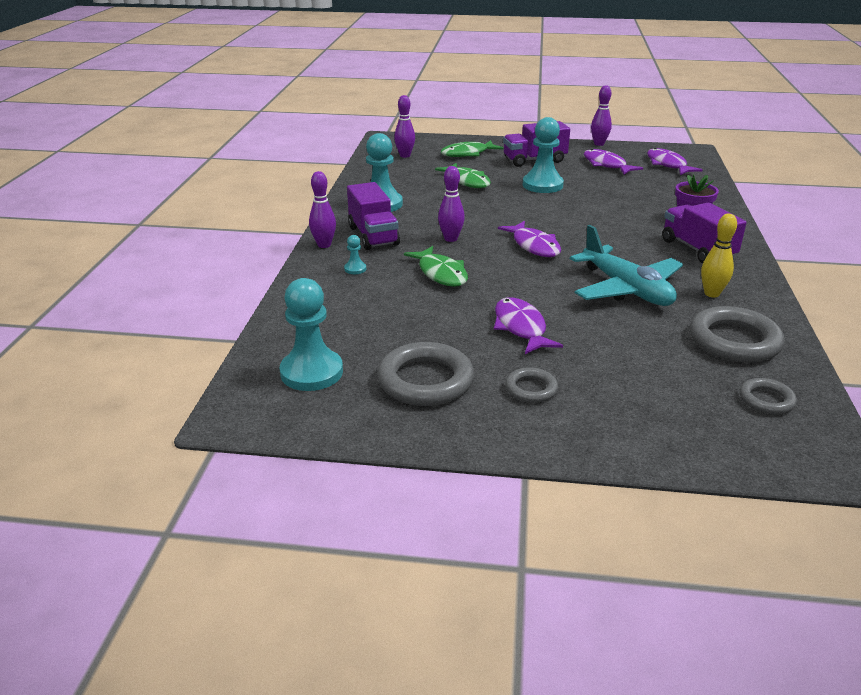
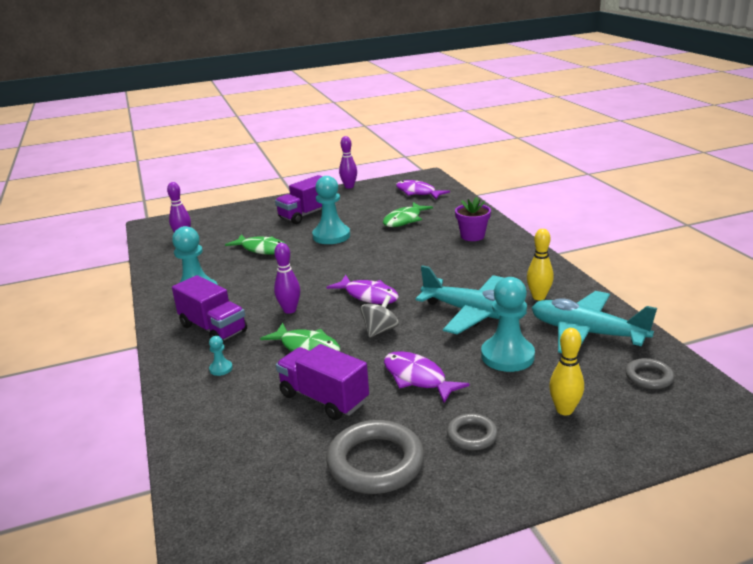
camera: 25 degrees left, 5 degrees down
(311, 372) = (260, 496): turquoise pawn -> turquoise pawn (507, 356)
(324, 245) = (170, 353): purple bowling pin -> none
(467, 154) = (242, 222): green fish -> green fish (404, 220)
(520, 278) = (380, 330): none -> grey spinning top
(606, 165) = (370, 204): purple fish -> none
(643, 398) = (564, 410): none -> yellow bowling pin
(697, 249) = (498, 261): purple truck -> purple truck (324, 398)
(734, 341) = (587, 333): grey ring -> turquoise plane

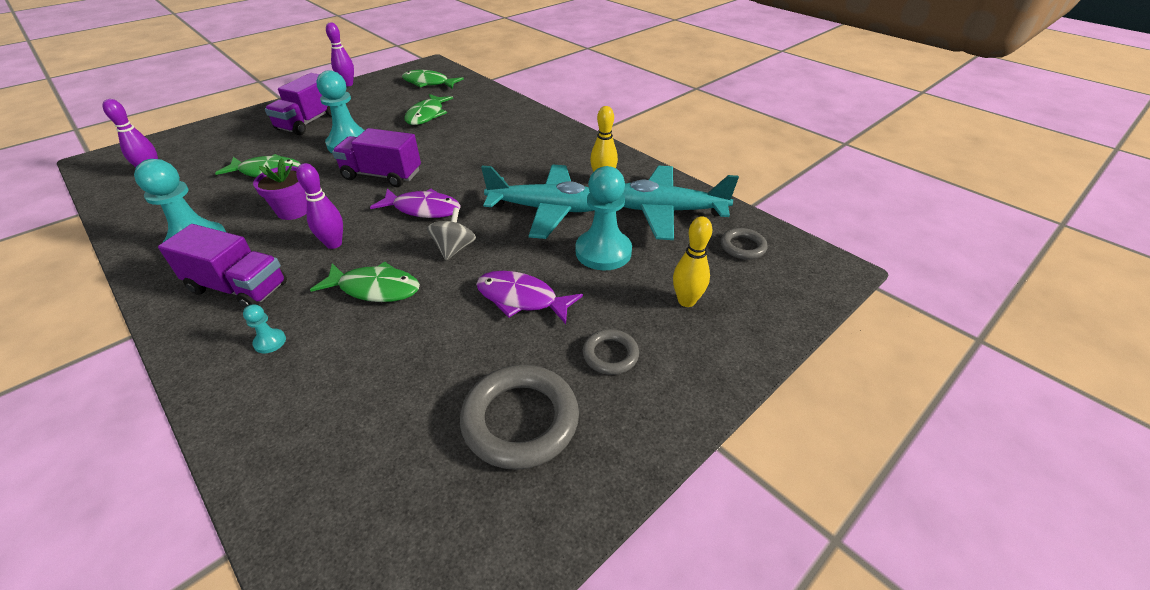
camera: 25 degrees left, 15 degrees up
(324, 398) = (423, 351): purple truck -> purple truck (382, 175)
(418, 192) = (428, 83): purple fish -> green fish
(472, 236) = (507, 124): purple flower pot -> purple flower pot (293, 211)

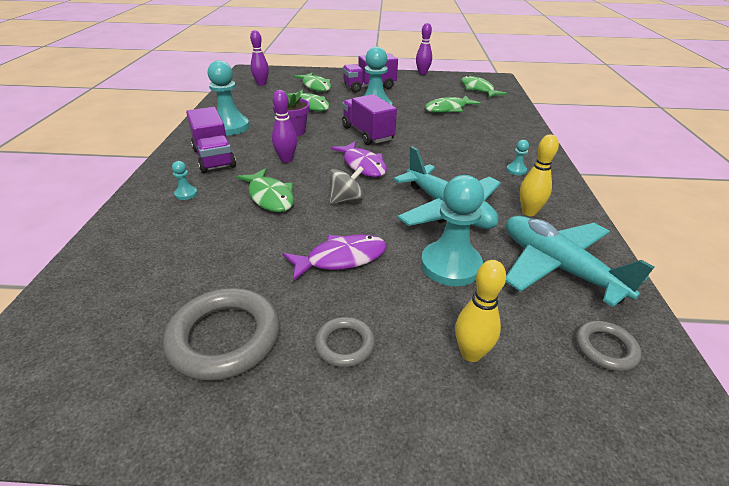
camera: 45 degrees right, 5 degrees down
(238, 146) = (316, 86): none -> green fish
(521, 299) = (341, 259): purple fish -> purple fish turned 90 degrees clockwise
(554, 150) = (516, 170): none -> turquoise pawn

